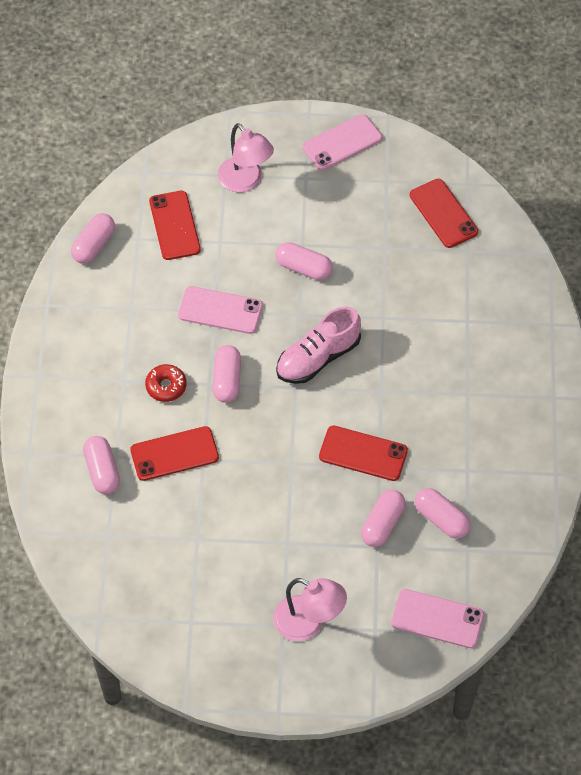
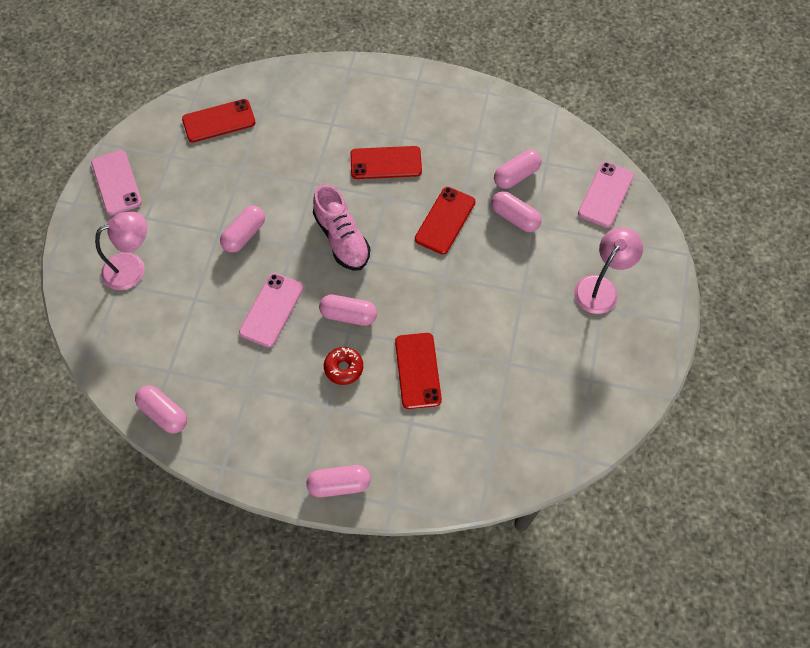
camera: 80 degrees left, 5 degrees up
(102, 471) = (425, 437): pink capsule -> pink capsule (339, 484)
(174, 225) = (163, 336): red phone -> red phone (386, 163)

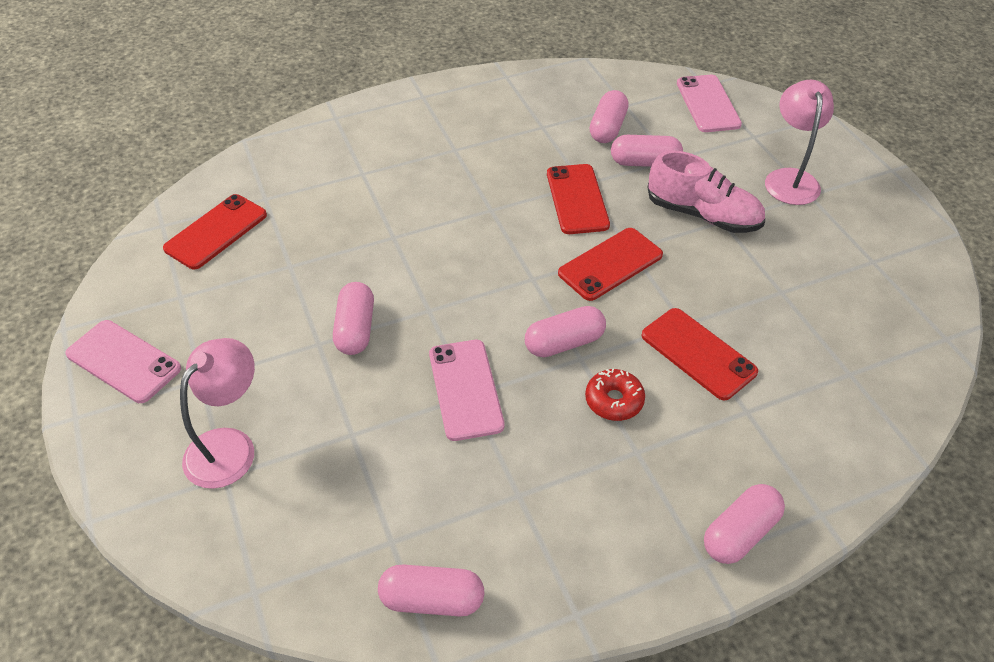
camera: 35 degrees left, 15 degrees down
(342, 239) = (480, 272): pink shoe -> pink shoe (703, 215)
(386, 163) = (460, 179): red phone -> red phone (610, 264)

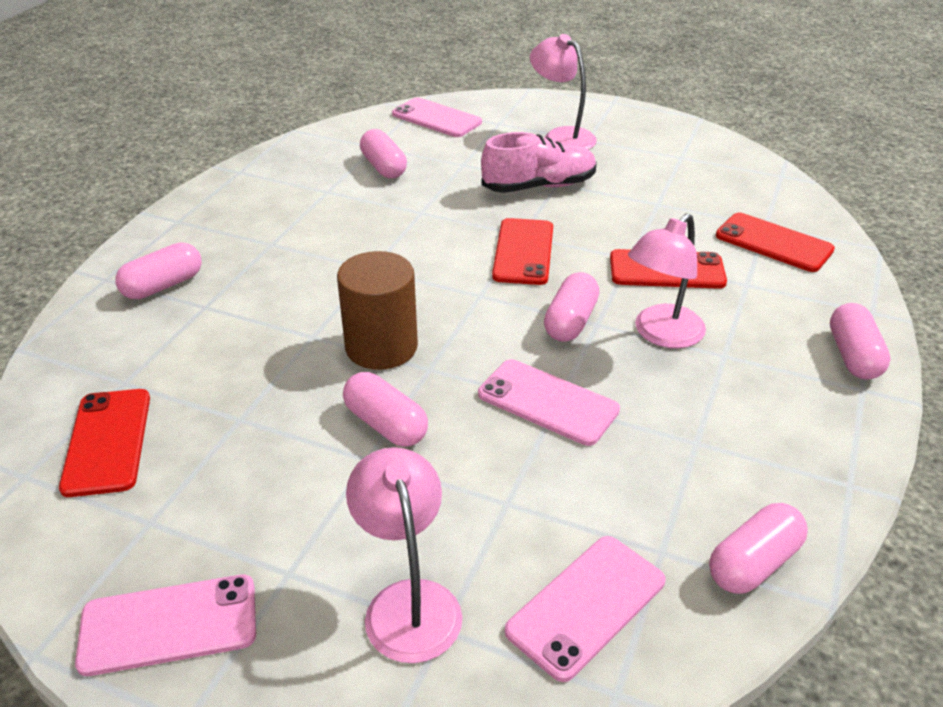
camera: 45 degrees left, 10 degrees down
(306, 532) = (586, 606): none -> pink phone
(421, 273) = (381, 347): none -> brown cylinder
(577, 199) = (432, 224): red phone -> red phone (773, 243)
(614, 400) = (661, 334): red donut -> pink lamp
(644, 162) = (447, 175): pink capsule -> pink capsule (163, 285)

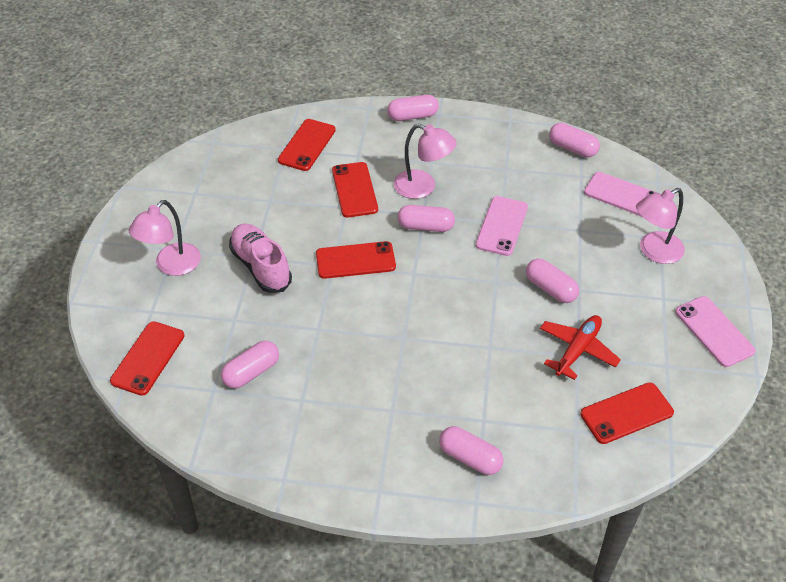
camera: 105 degrees left, 10 degrees up
(251, 422) = (577, 350): none -> red plane
(381, 347) = (486, 309): brown cylinder -> none
(385, 424) = (550, 289): pink capsule -> pink capsule turned 75 degrees counterclockwise
(436, 118) = (148, 358): pink phone -> red phone

